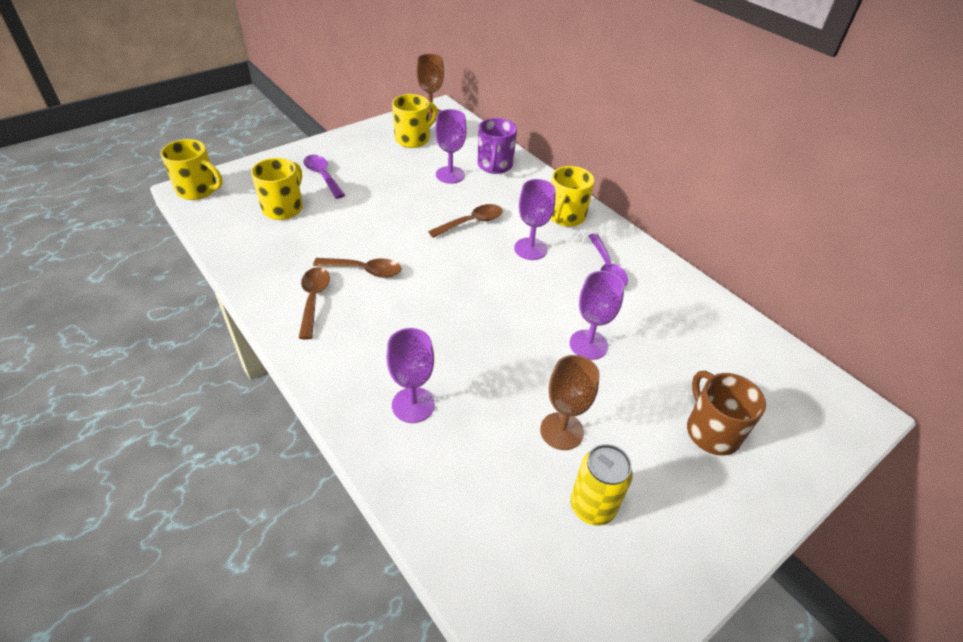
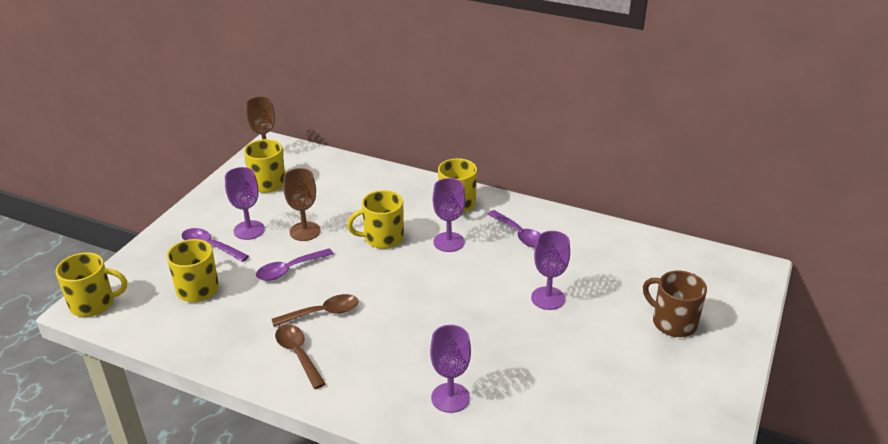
camera: 25 degrees left, 10 degrees down
(368, 220) = (289, 270): none -> purple spoon
(450, 175) = (330, 204): purple goblet -> purple goblet (249, 230)
(471, 222) = (382, 238): brown spoon -> yellow mug
(494, 165) = (363, 182): purple mug -> none
(561, 431) = (573, 367): brown goblet -> brown goblet (305, 231)
(592, 506) = (630, 407): yellow can -> none

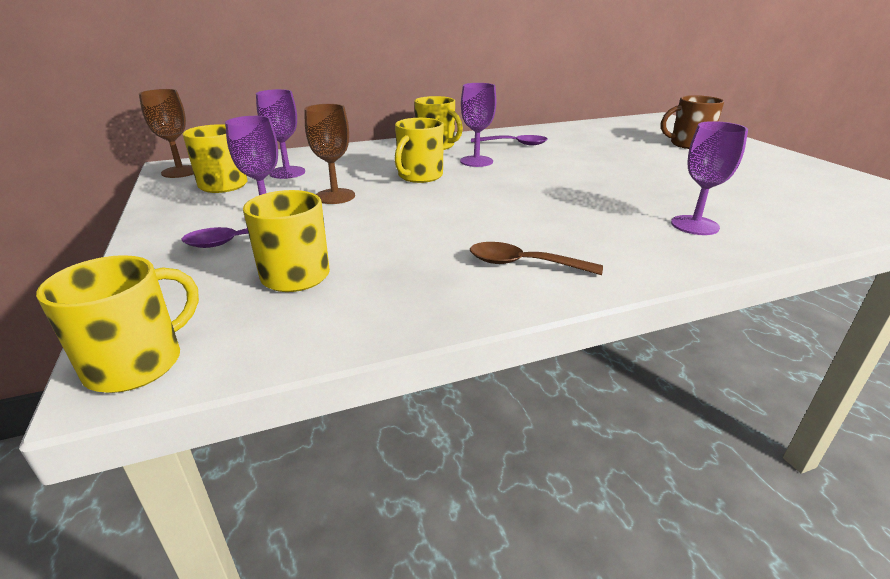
camera: 45 degrees left, 5 degrees down
(289, 270) = (376, 221): purple spoon -> none
(322, 313) = (476, 231): brown spoon -> none
(548, 298) = (606, 160): purple goblet -> purple goblet (287, 172)

